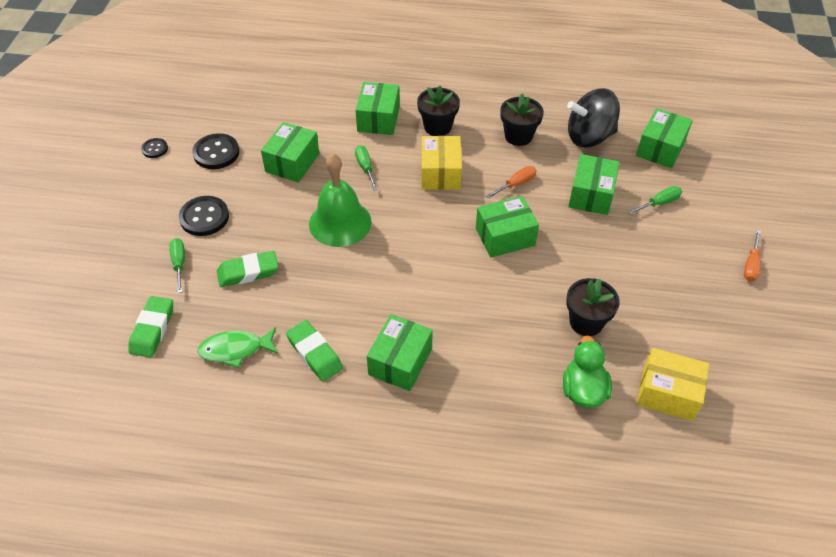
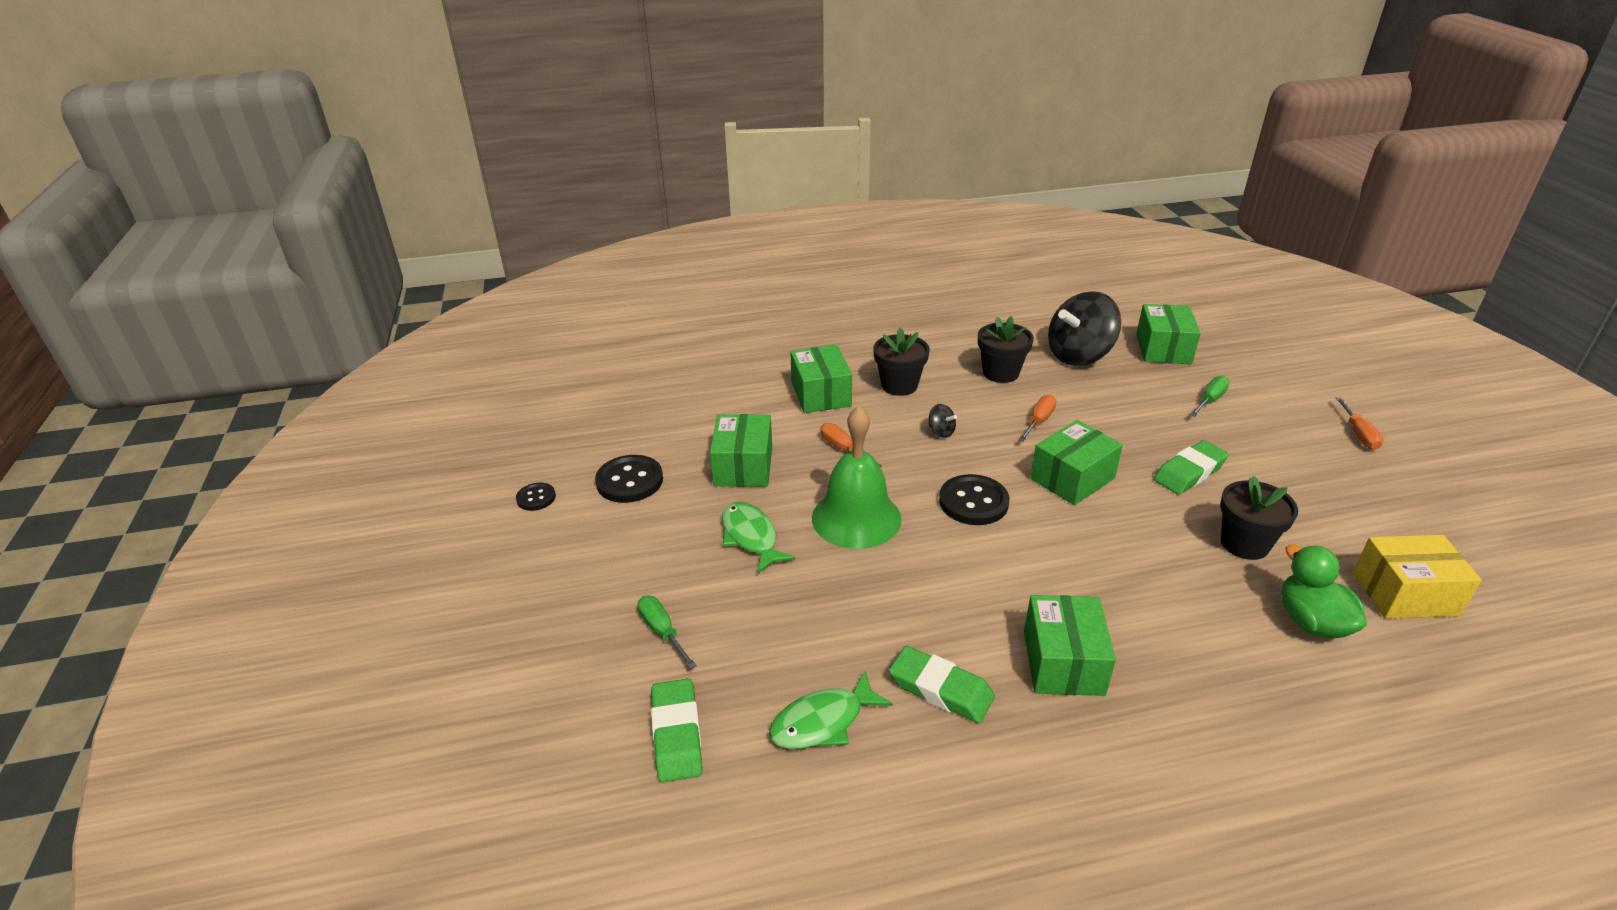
camera: 20 degrees left, 15 degrees down
(204, 217) = (662, 562): black button -> black button (973, 502)
(248, 272) = (772, 613): green eraser -> green eraser (1189, 472)
(266, 216) = (751, 537): none -> green fish
(365, 168) = (843, 449): green screwdriver -> orange screwdriver
(440, 173) = (941, 432): yellow box -> black spinning top
(591, 195) = (1131, 410): green box -> none

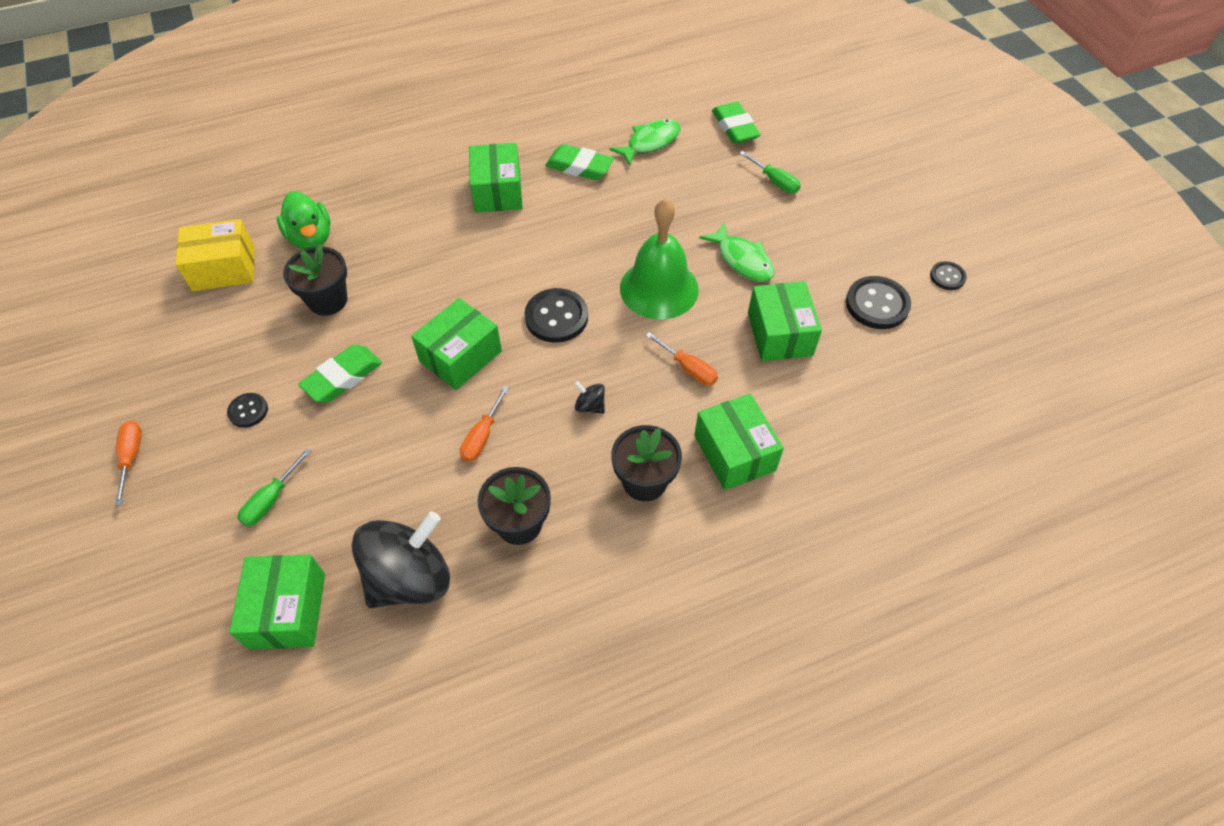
camera: 170 degrees right, 20 degrees up
(1271, 456) = (248, 411): none -> black button

